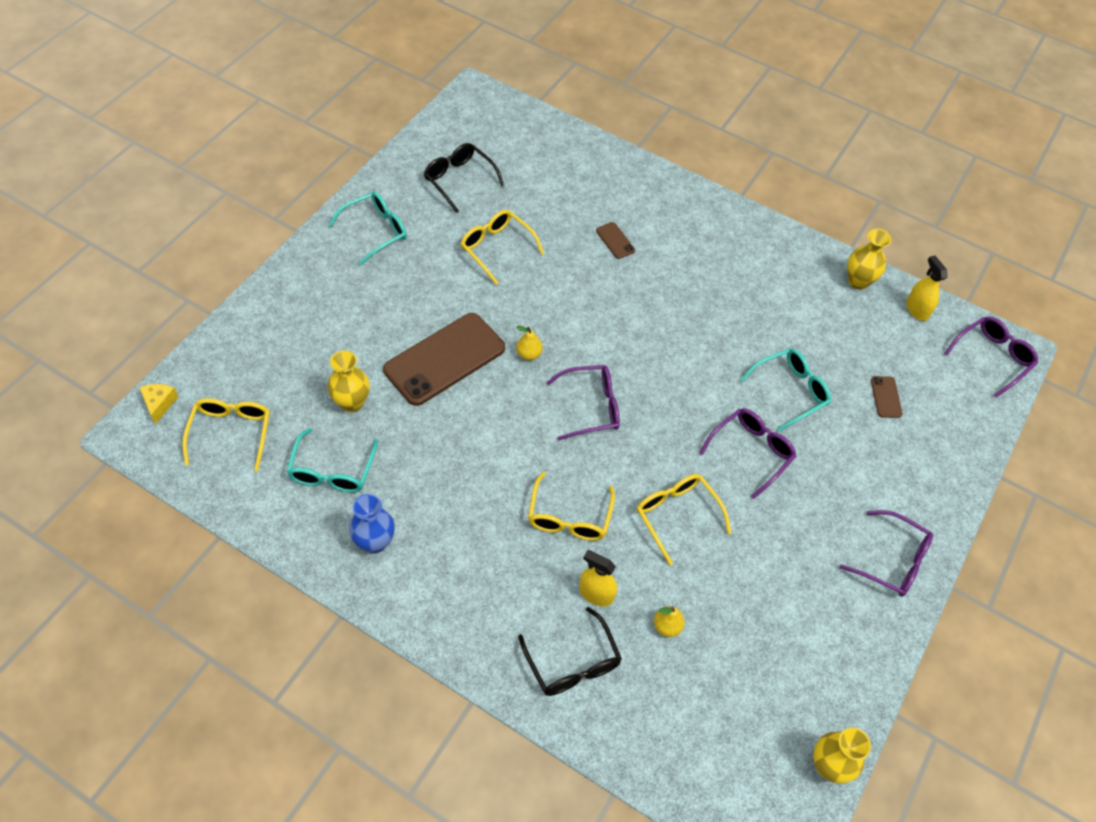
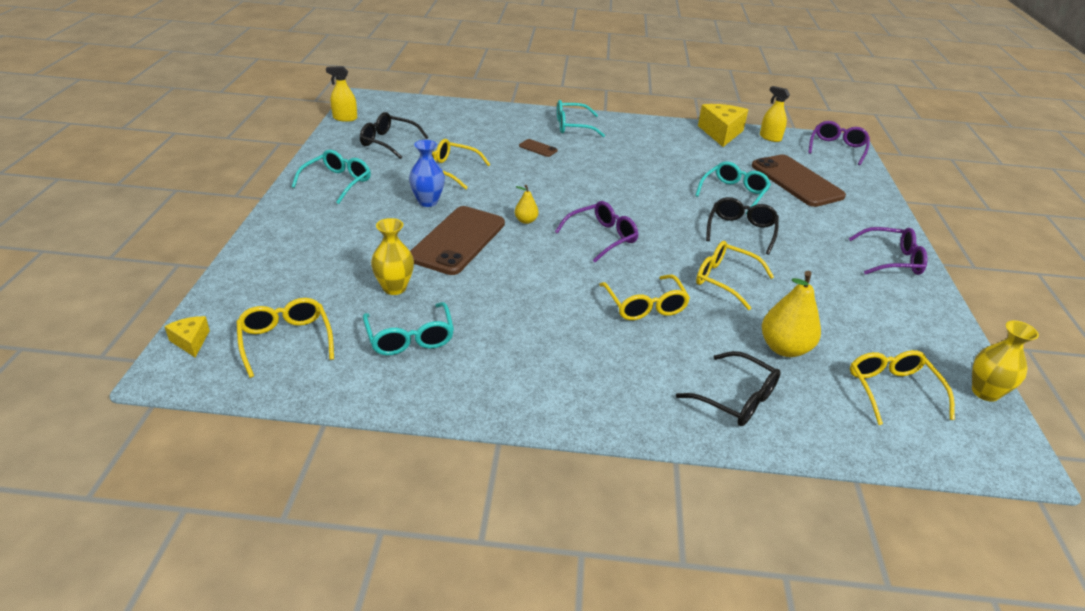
camera: 25 degrees left, 20 degrees down
(375, 542) = (490, 375): blue vase -> blue vase (427, 202)
(596, 594) = (711, 346): yellow spray bottle -> yellow spray bottle (345, 118)
(667, 626) = (784, 348): yellow pear -> yellow pear, size x1.92
(681, 213) = (573, 126): none -> turquoise glasses
(732, 721) = (892, 391): none -> yellow glasses
(751, 452) = (741, 231): purple glasses -> black glasses
(858, 281) = (721, 133): yellow vase -> yellow cheese
(886, 397) = (796, 181): brown phone -> brown phone, size x2.43

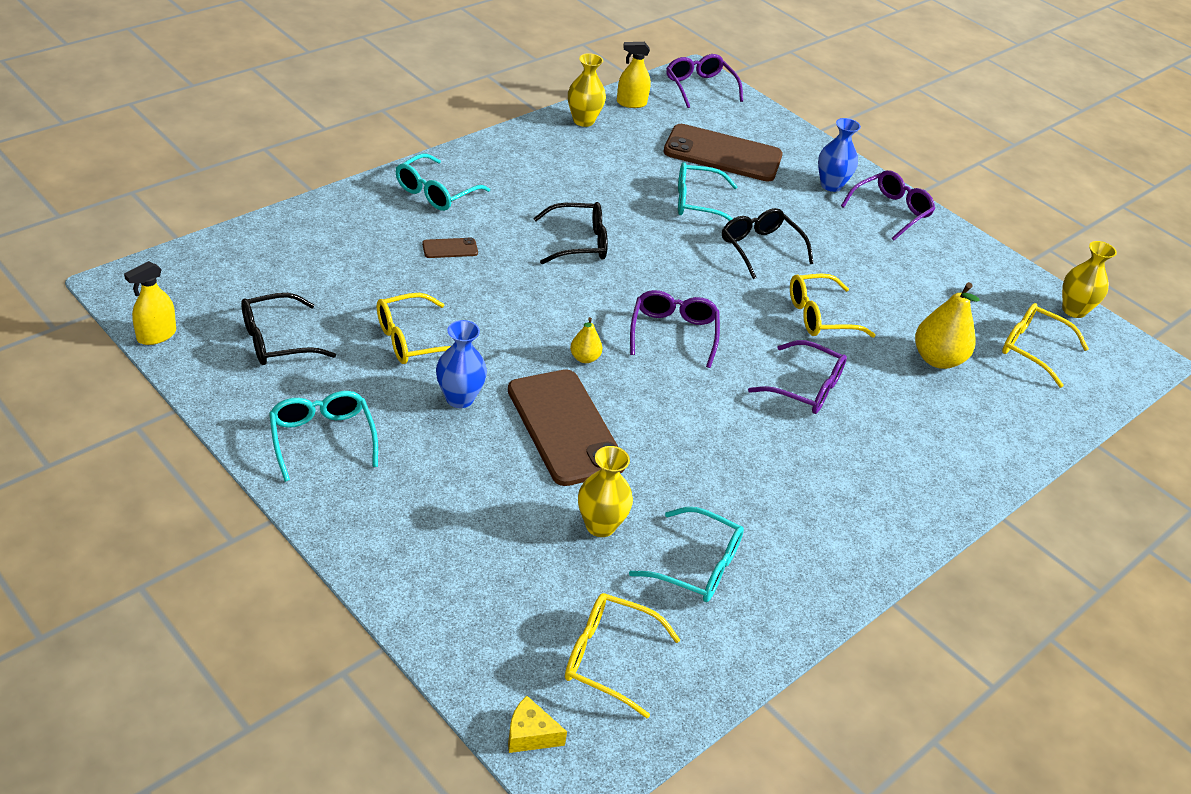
camera: 50 degrees left, 5 degrees up
(645, 305) = (805, 388): yellow glasses -> purple glasses
(721, 133) = (583, 121): yellow cheese -> yellow vase
(733, 193) = (698, 203): turquoise glasses -> turquoise glasses turned 75 degrees counterclockwise
(735, 398) = (968, 432): black glasses -> black glasses (578, 243)
(861, 227) = (831, 185): none -> blue vase

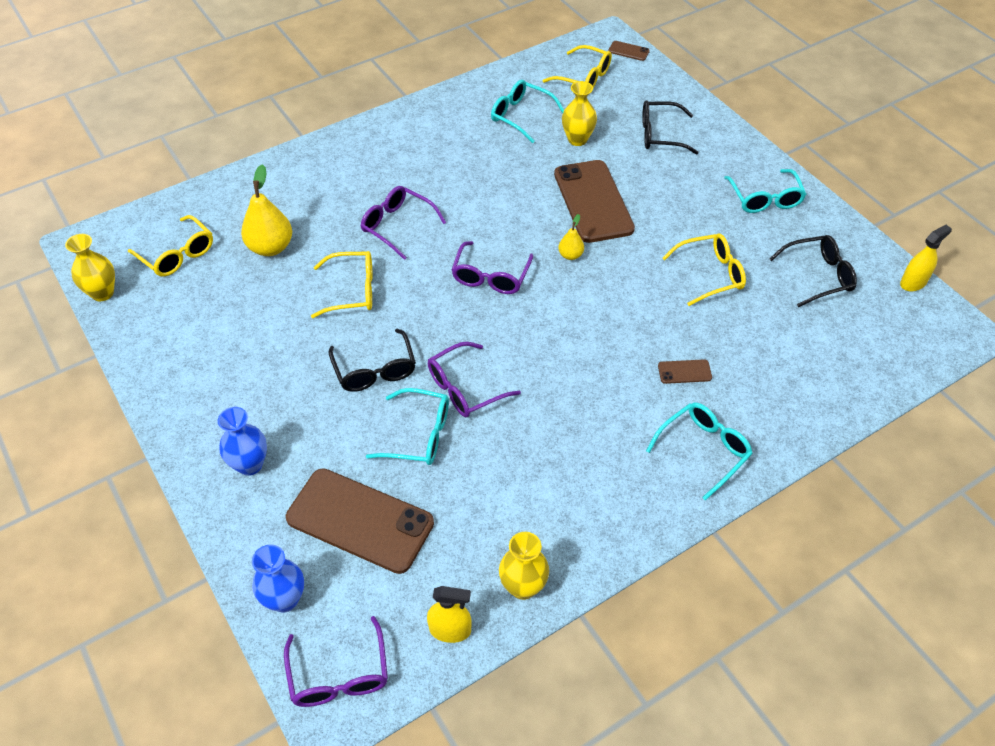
camera: 165 degrees left, 10 degrees up
(459, 398) = (670, 225): blue vase -> blue vase (284, 599)
(530, 735) = (628, 51): yellow cheese -> brown phone
(578, 243) = (558, 378): black glasses -> black glasses (661, 135)
(890, 211) = (203, 422): purple glasses -> purple glasses (465, 388)

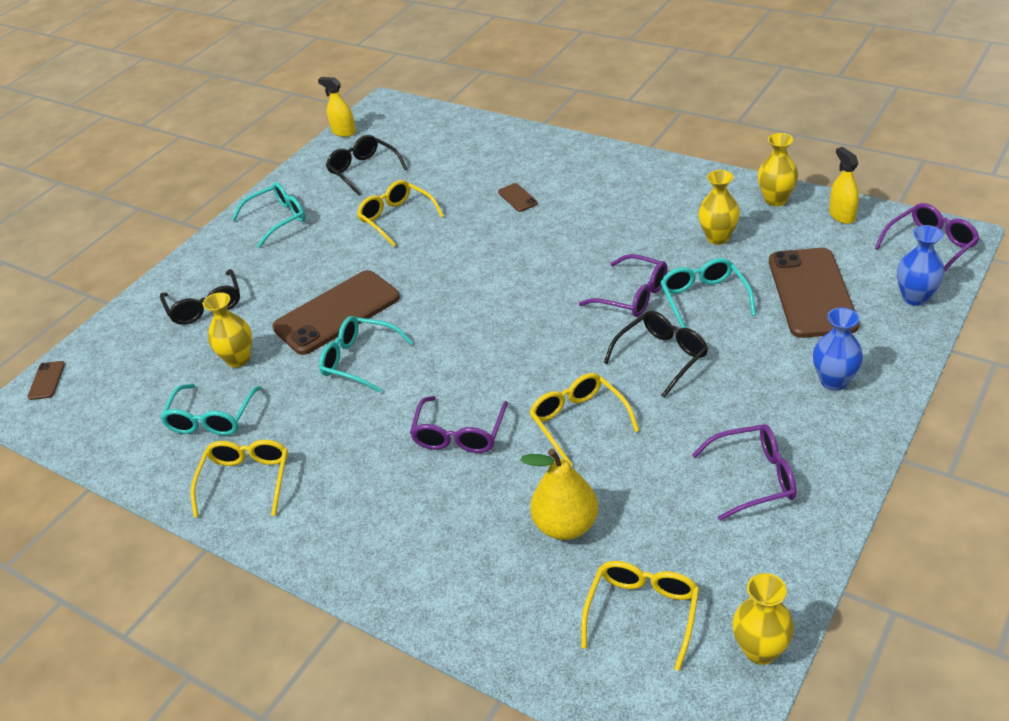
camera: 110 degrees left, 10 degrees down
(491, 276) = (487, 336): purple glasses -> purple glasses (753, 478)
(498, 496) = (718, 237): none -> yellow vase
(570, 255) = (424, 299): yellow pear -> none
(583, 77) = (113, 397): yellow glasses -> yellow glasses (246, 481)
(703, 450) = (586, 168): turquoise glasses -> turquoise glasses (360, 360)

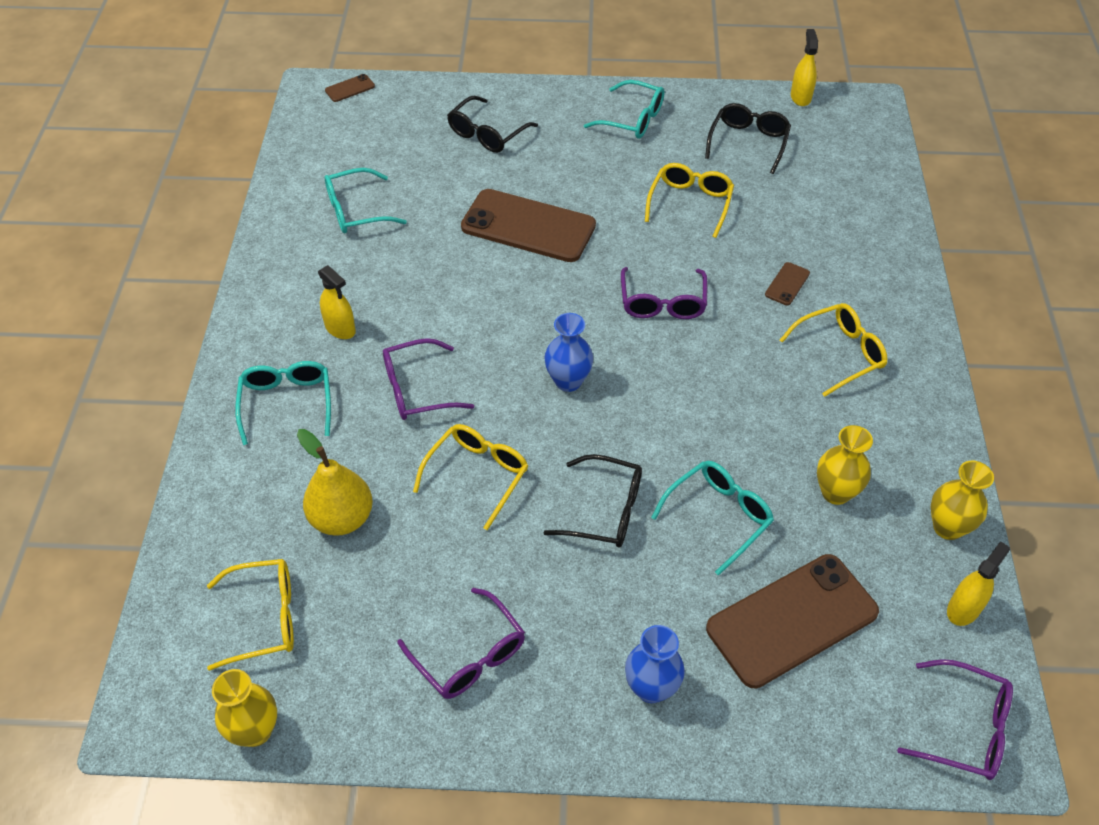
camera: 55 degrees right, 10 degrees up
(238, 359) = (434, 190): yellow vase -> none
(246, 481) = (298, 269): yellow glasses -> yellow glasses (839, 353)
(346, 469) = (340, 328): none -> yellow spray bottle
(360, 360) = (475, 273): turquoise glasses -> turquoise glasses (287, 404)
(632, 295) = (687, 448): purple glasses -> purple glasses (662, 302)
(915, 297) = (849, 736): blue vase -> blue vase (568, 381)

